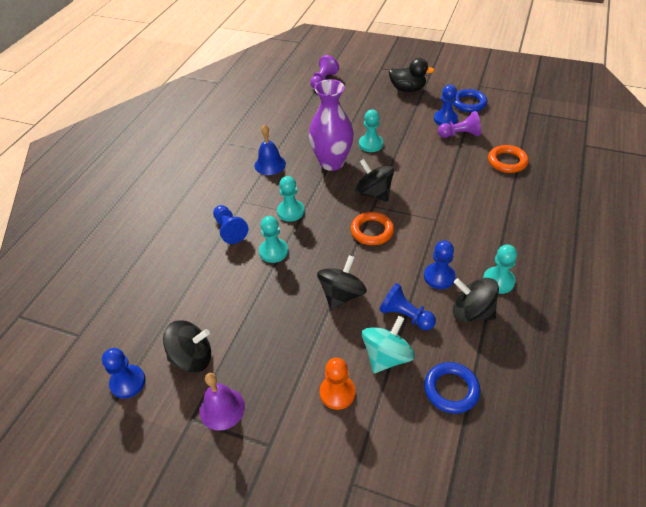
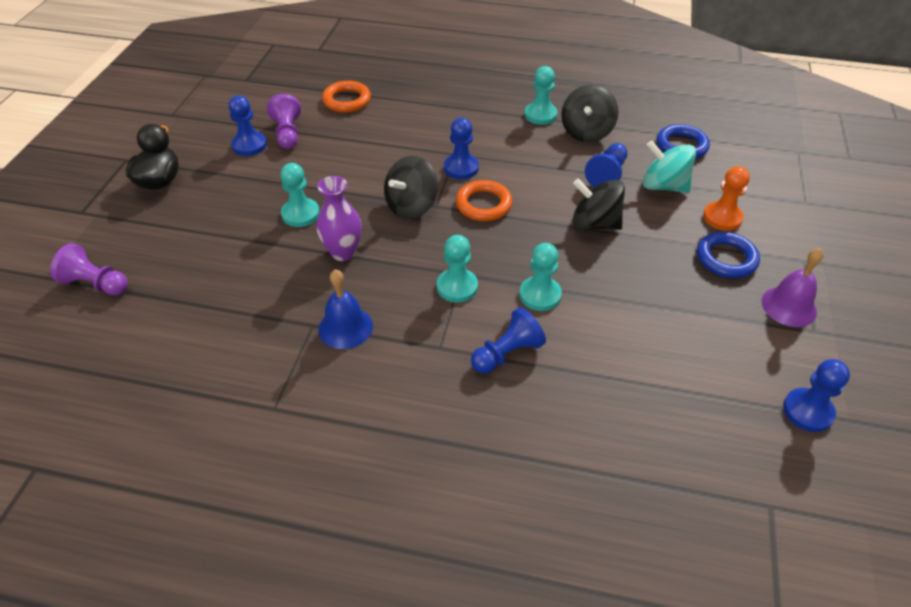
camera: 100 degrees left, 0 degrees up
(192, 357) = (740, 349): black spinning top -> none
(332, 162) = (343, 252): purple vase -> purple vase, size x0.64
(439, 277) = (545, 152): blue pawn -> blue pawn (461, 168)
(468, 103) = (215, 125): blue ring -> blue ring (726, 259)

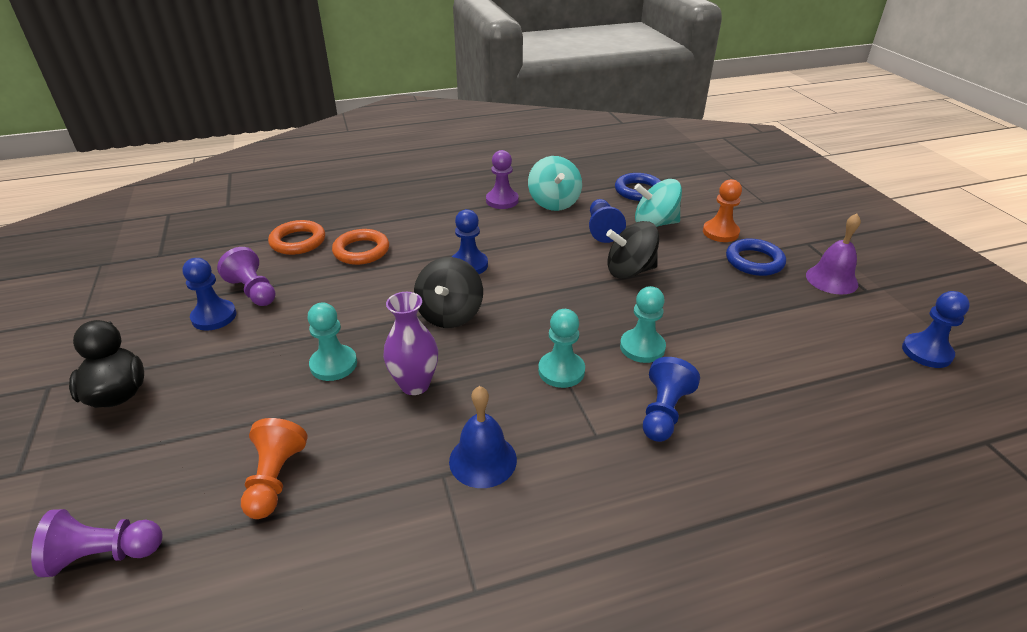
camera: 30 degrees left, 10 degrees down
(210, 280) = (275, 479): none -> orange pawn
(483, 204) = (519, 289): orange ring -> orange ring (361, 251)
(540, 115) = (502, 201): turquoise pawn -> purple pawn
(586, 132) = (554, 202): black spinning top -> turquoise spinning top

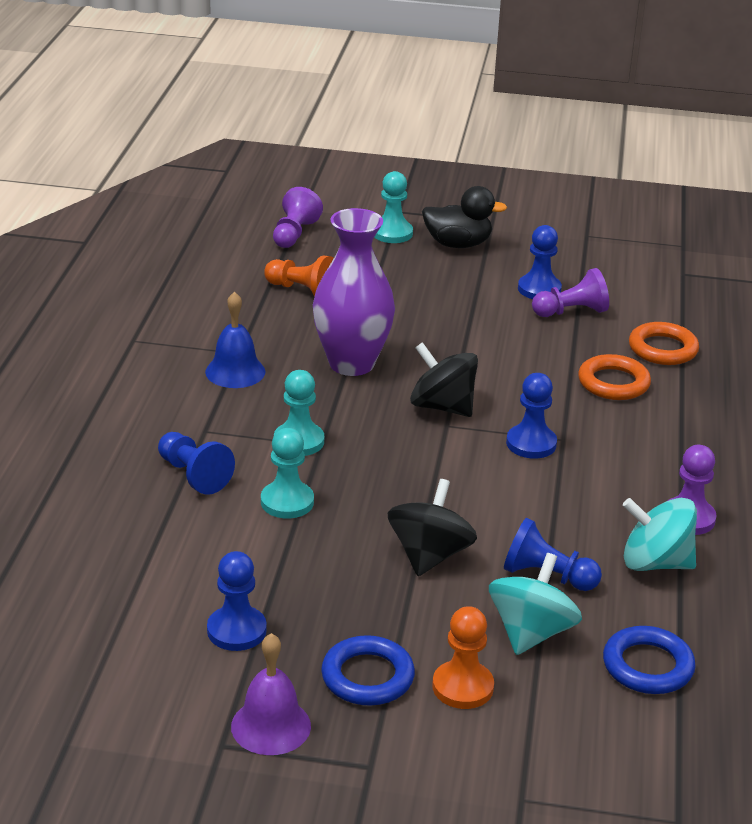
camera: 115 degrees right, 5 degrees down
(333, 364) = (415, 332): turquoise pawn -> turquoise pawn (392, 233)
(415, 384) = (351, 364): purple vase -> purple vase, size x1.56
(926, 352) = (85, 707): blue pawn -> blue pawn (236, 630)

